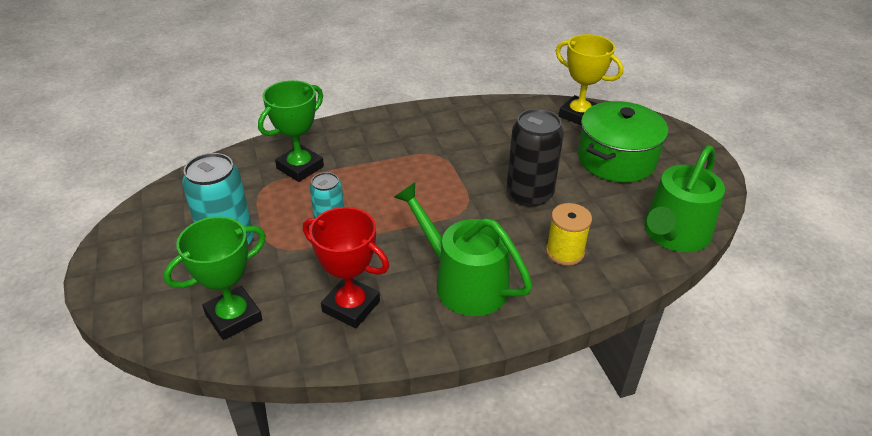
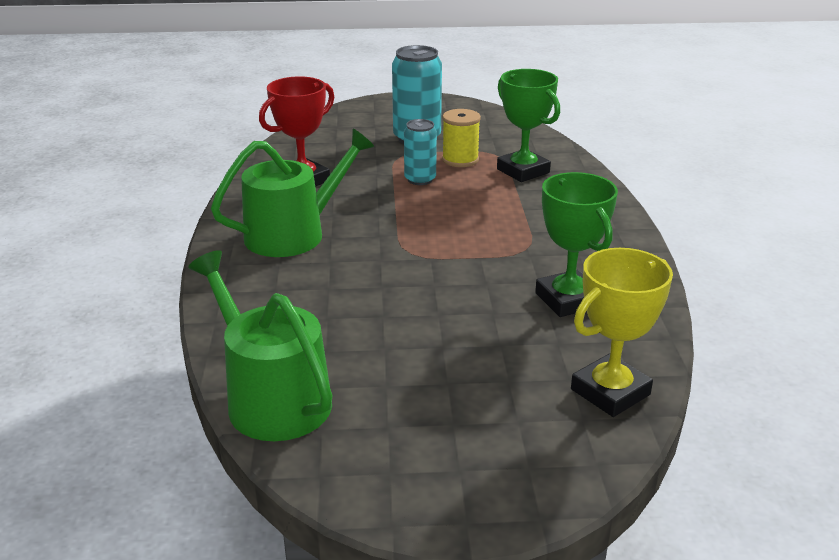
camera: 105 degrees right, 10 degrees down
(233, 317) = (325, 139): green trophy -> green trophy (568, 300)
(529, 194) = (415, 299): black can -> none
(565, 252) = (296, 301): yellow spool -> yellow spool (460, 160)
(616, 159) = (468, 397): green pot -> none

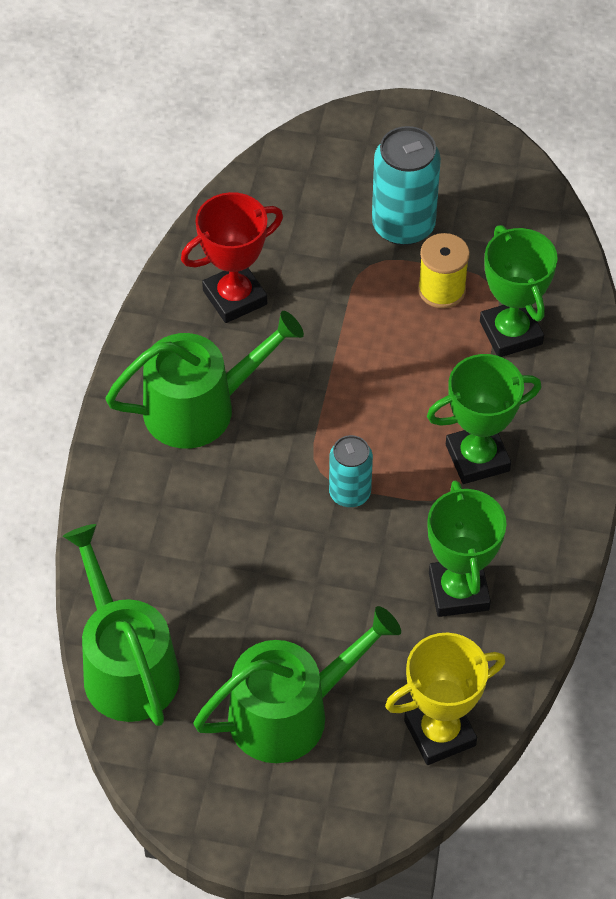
camera: 15 degrees right, 25 degrees up
(420, 179) = (376, 325): turquoise can -> turquoise can (350, 493)
(455, 403) = (290, 712): none -> green watering can
(536, 228) = (477, 458): none -> green trophy

